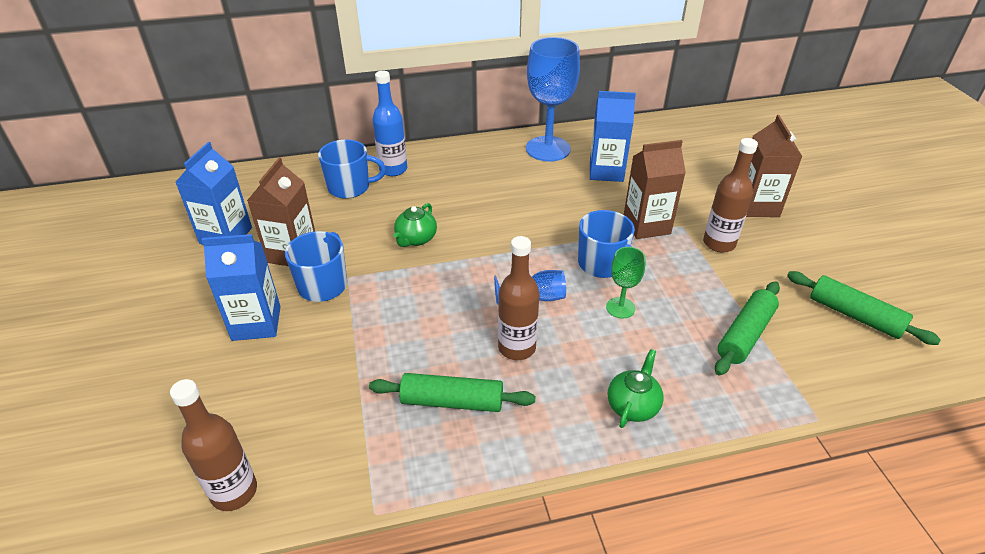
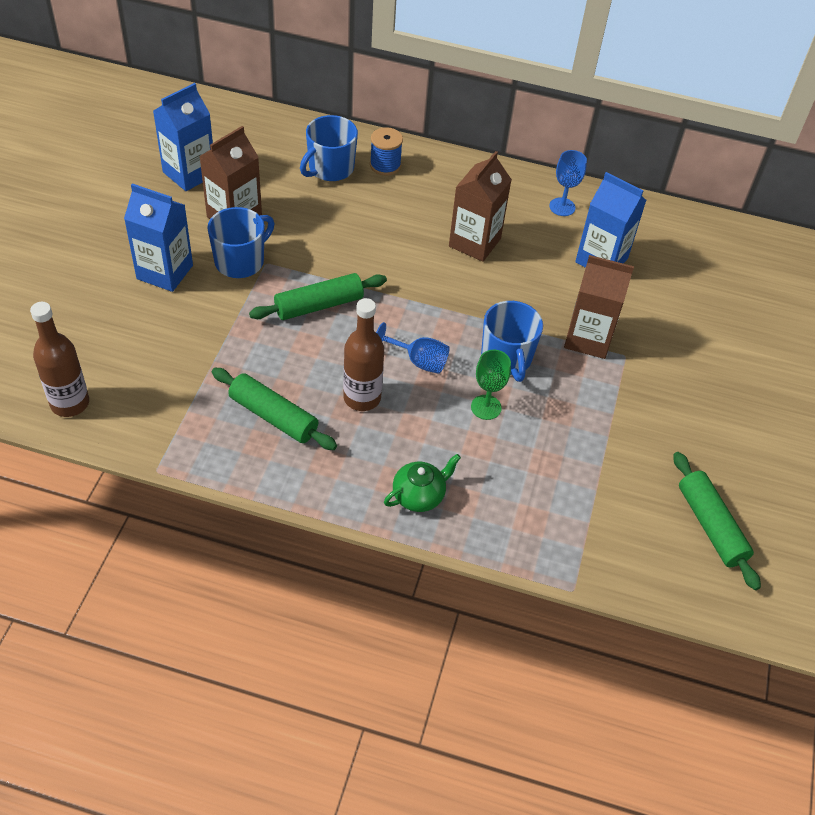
camera: 25 degrees right, 10 degrees up
(350, 187) = (330, 168): blue mug -> blue mug turned 105 degrees clockwise
(393, 169) = (385, 165): blue bottle -> blue spool
(416, 239) = (352, 252): green teapot -> none
(548, 149) = (562, 207): blue goblet -> blue goblet, size x0.49
(719, 243) = (645, 391): brown bottle -> none
(745, 335) = (580, 488): green rolling pin -> green rolling pin (319, 305)
(757, 206) = (729, 371): brown carton -> brown carton (474, 242)

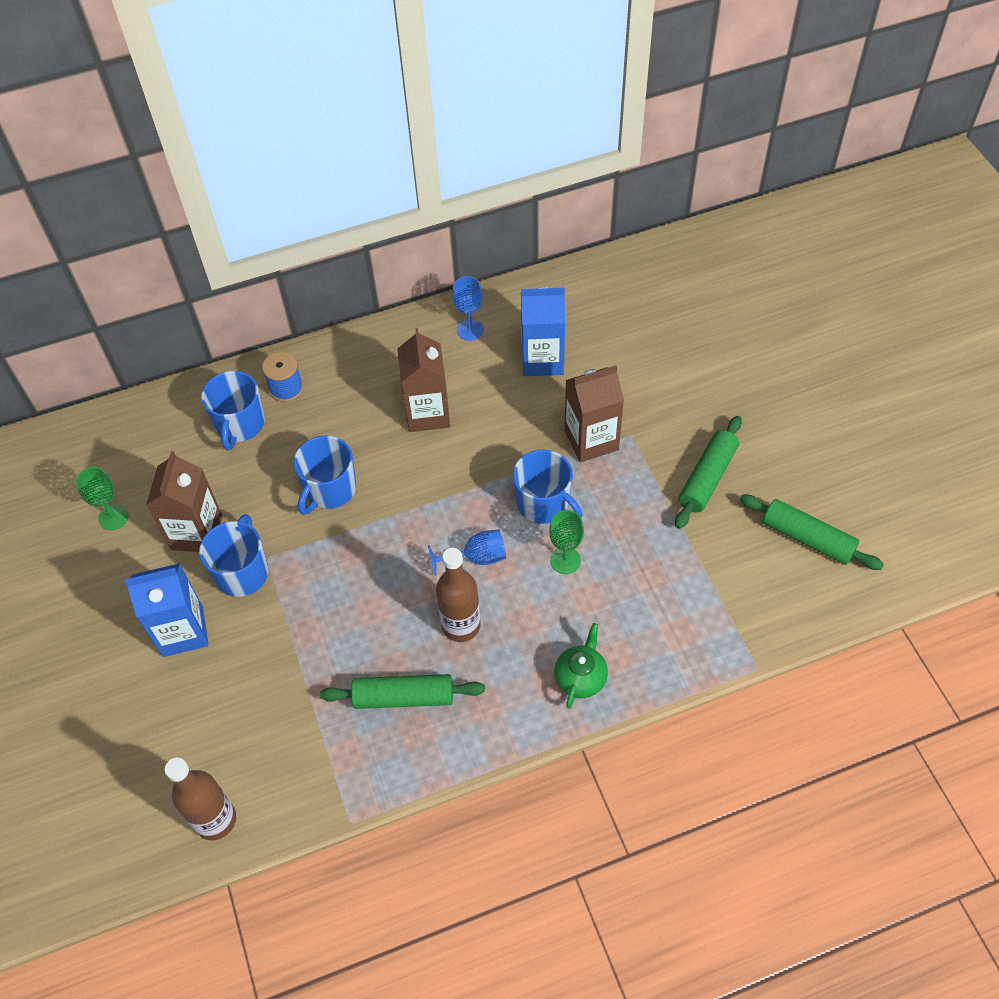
camera: 30 degrees left, 5 degrees up
(189, 173) = (113, 517): blue carton -> green goblet
(319, 305) = (349, 566): green rolling pin -> green rolling pin (707, 478)
(353, 248) = (330, 490): none -> blue mug

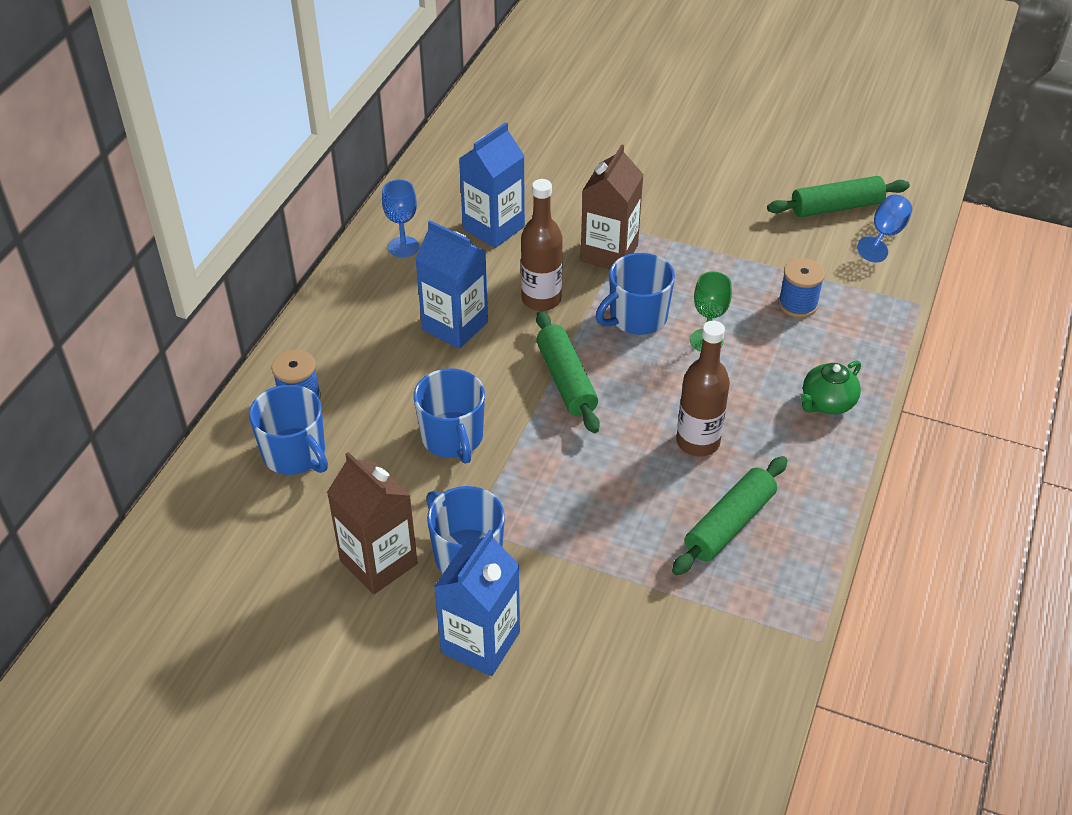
camera: 50 degrees left, 10 degrees down
(113, 517) = (275, 618): green goblet -> none
(215, 820) = (720, 744): brown bottle -> brown bottle (541, 299)
(427, 413) = (455, 326): brown carton -> blue carton
(477, 558) = (642, 389): blue goblet -> blue goblet (885, 234)
(544, 504) = (637, 317): blue mug -> blue mug turned 150 degrees clockwise
(580, 677) = (827, 403): green teapot -> green teapot turned 105 degrees counterclockwise
(666, 589) = (797, 304): none -> blue spool
(707, 478) = (722, 218): green rolling pin -> green rolling pin (566, 380)

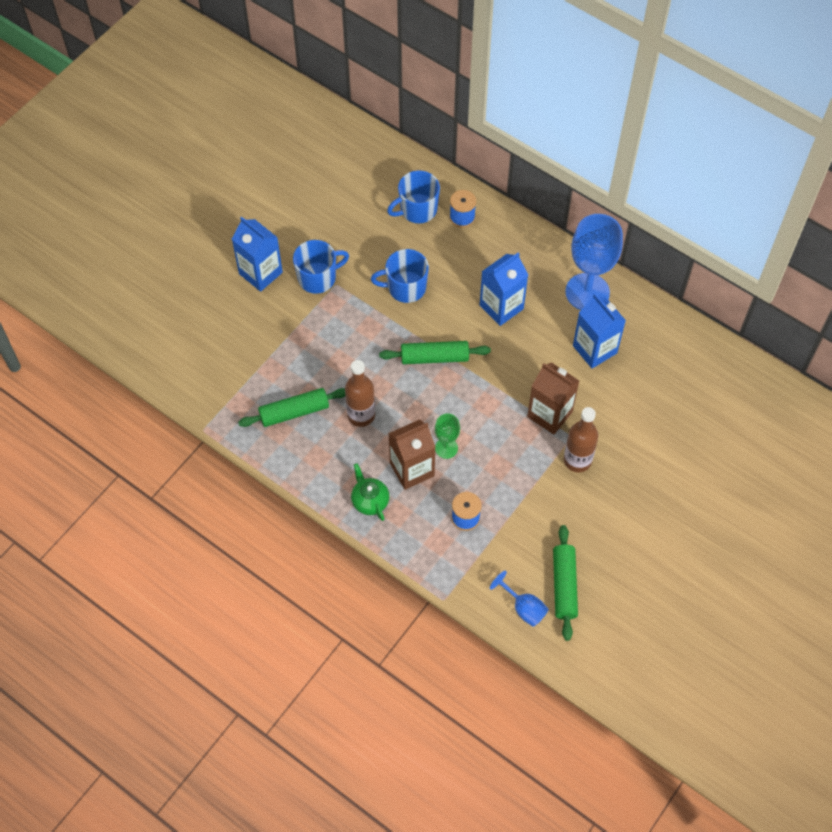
camera: 105 degrees right, 15 degrees up
(378, 562) = (327, 237): brown carton -> brown carton (412, 469)
(403, 247) = (587, 292): blue goblet -> blue goblet, size x2.04
(541, 299) = (513, 361): brown bottle -> brown bottle (577, 460)
(637, 317) = (480, 413): blue mug -> none
(729, 524) = (294, 412): green rolling pin -> green rolling pin turned 75 degrees counterclockwise

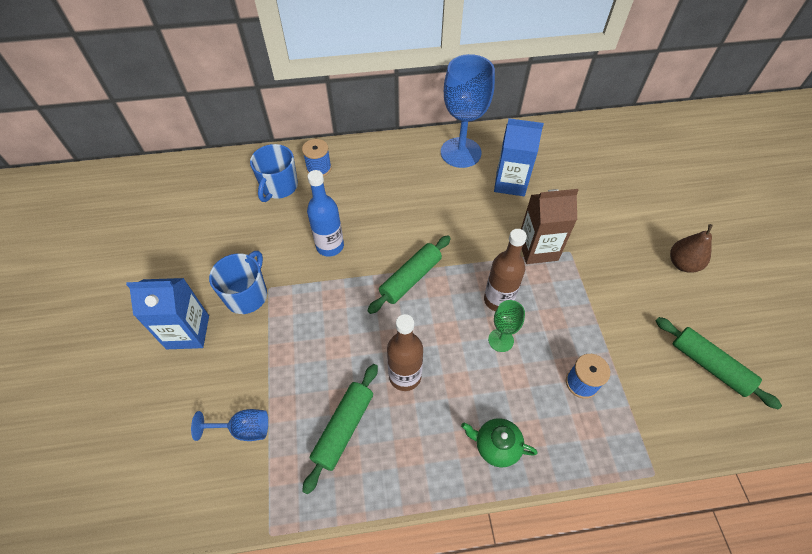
camera: 45 degrees left, 5 degrees down
(405, 287) = (330, 246): blue mug -> blue bottle
(412, 469) = (496, 383): brown carton -> none
(501, 307) = (416, 205): blue carton -> none
(523, 608) = (711, 414): blue goblet -> blue goblet (243, 429)
(577, 460) = (595, 264): brown bottle -> brown bottle (498, 300)
(644, 517) = (682, 264): none -> brown pear

